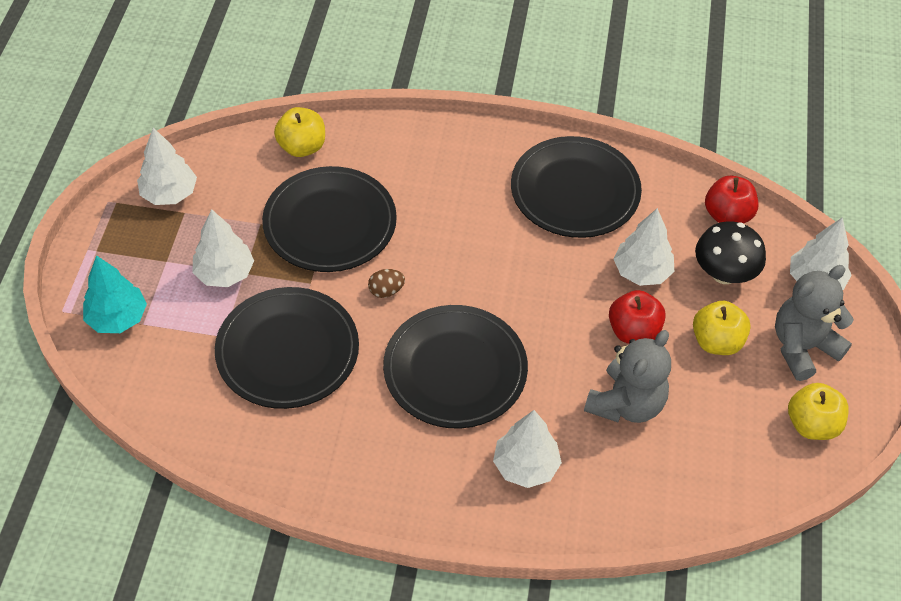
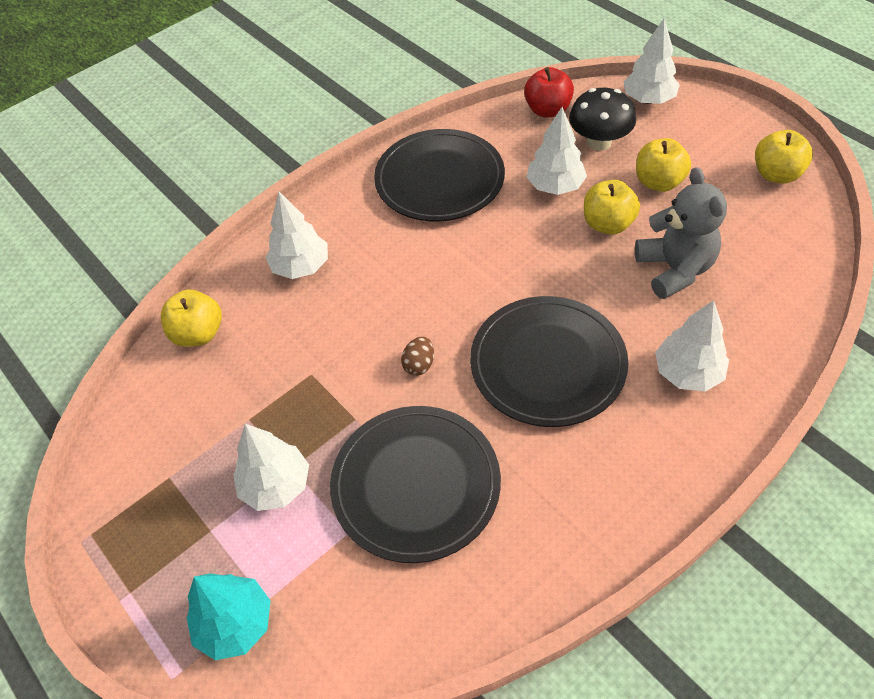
camera: 45 degrees left, 0 degrees up
(169, 194) = (133, 477): white tree -> white tree (301, 267)
(330, 223) = (304, 363): black plate -> none
(633, 331) = (607, 224): red apple -> yellow apple
(802, 347) = (702, 140): grey teddy bear -> none

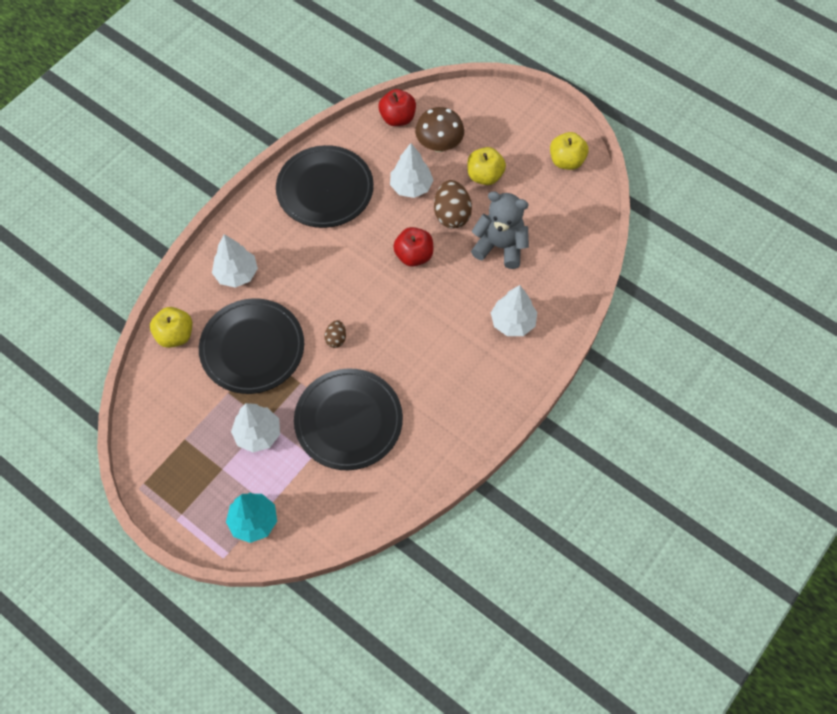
camera: 15 degrees left, 10 degrees up
(547, 364) = (422, 327): black plate -> black plate (252, 348)
(548, 269) = (414, 255): none -> red apple
(599, 142) = (439, 144): black mushroom -> brown mushroom
(607, 224) = (452, 215): yellow apple -> brown egg
(648, 100) = (472, 102): white tree -> none
(674, 269) = (500, 246): grey teddy bear -> grey teddy bear turned 45 degrees counterclockwise

